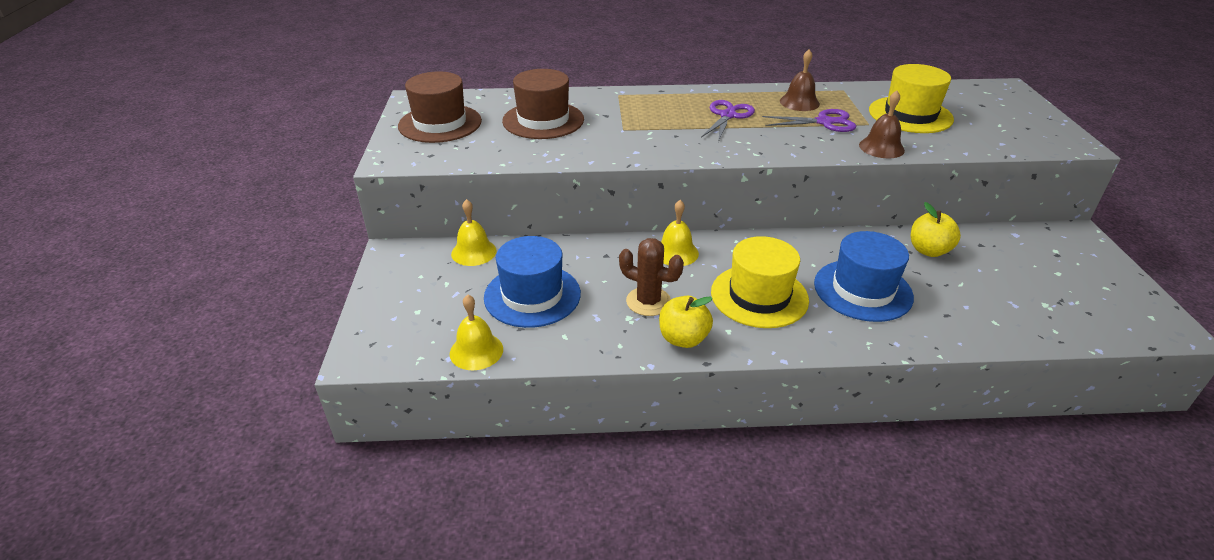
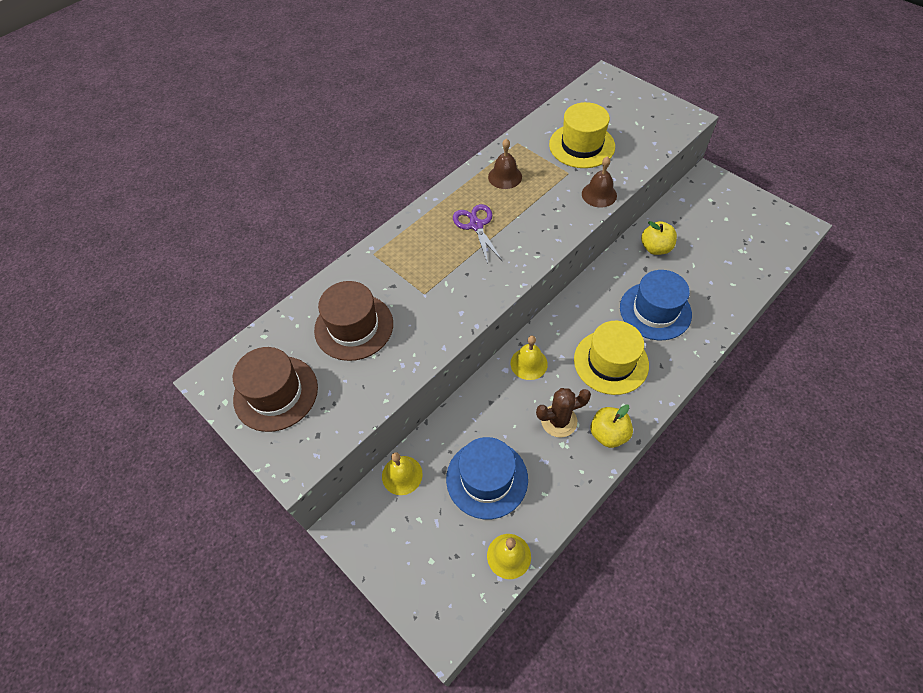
camera: 40 degrees left, 20 degrees up
(824, 122) = (542, 189): purple scissors -> none

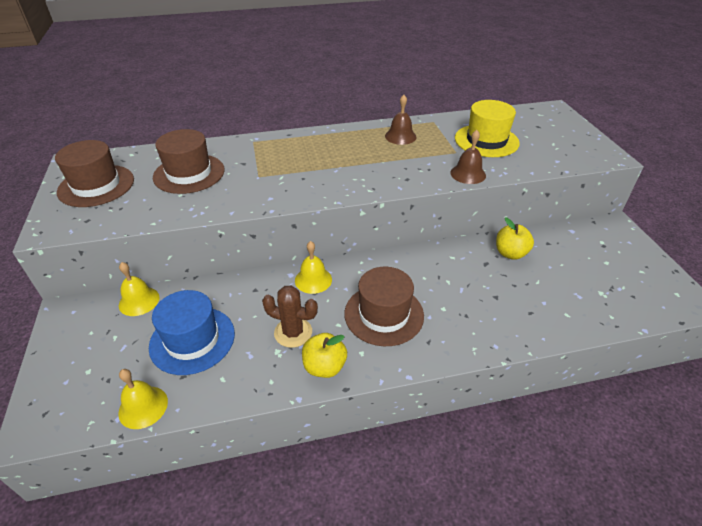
camera: 30 degrees right, 15 degrees down
(476, 225) = (344, 154): purple scissors -> none
(611, 362) = (384, 314): yellow hat -> brown hat
(655, 311) = (464, 297): blue hat -> none

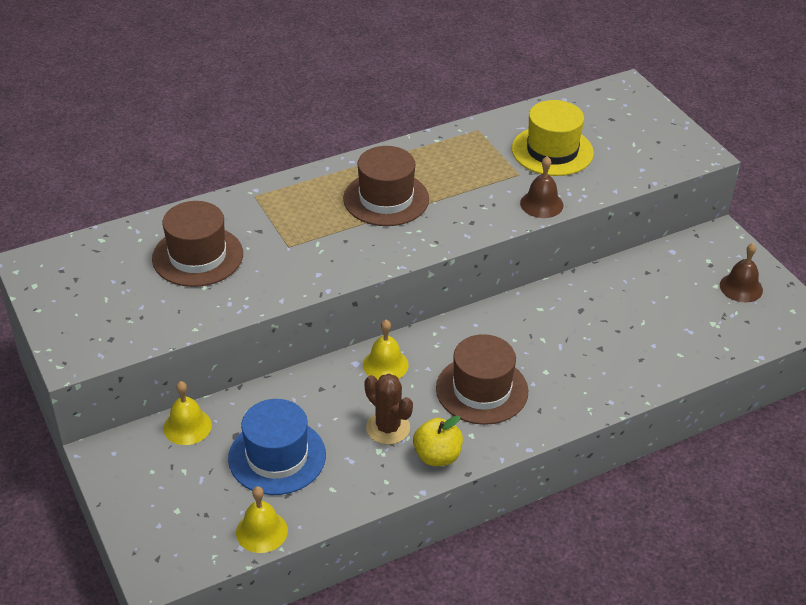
camera: 15 degrees left, 0 degrees up
(96, 186) = (88, 292): brown hat -> brown hat (386, 199)
(293, 332) = (388, 428): brown cactus -> brown cactus turned 45 degrees clockwise
(400, 136) = (443, 159): brown bell -> brown bell (741, 287)
(510, 253) = (606, 293): yellow apple -> none

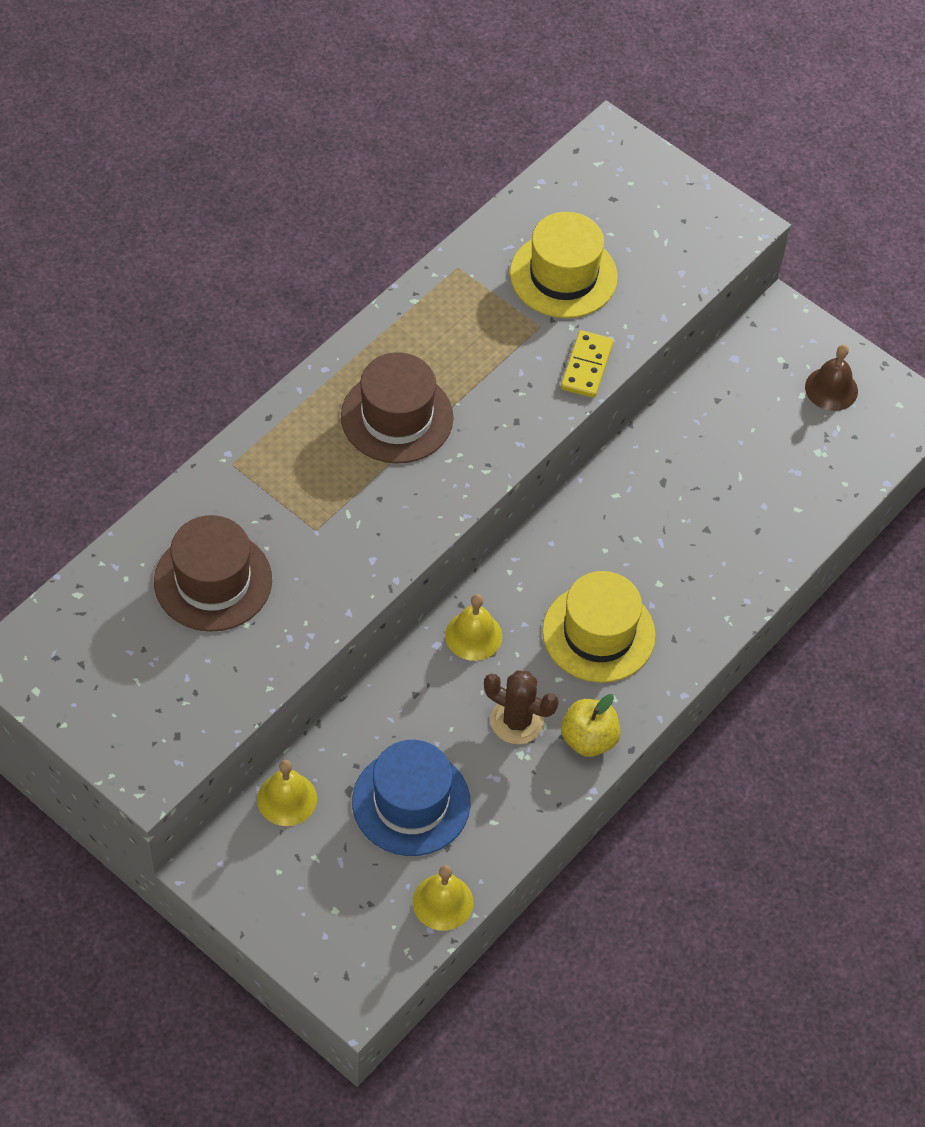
camera: 25 degrees left, 15 degrees up
(482, 390) = (598, 633): brown hat -> yellow hat
(541, 204) = (586, 366): brown bell -> yellow domino

